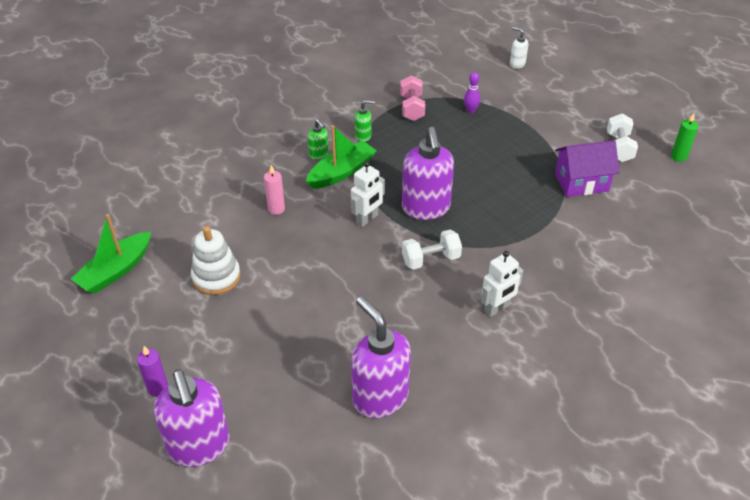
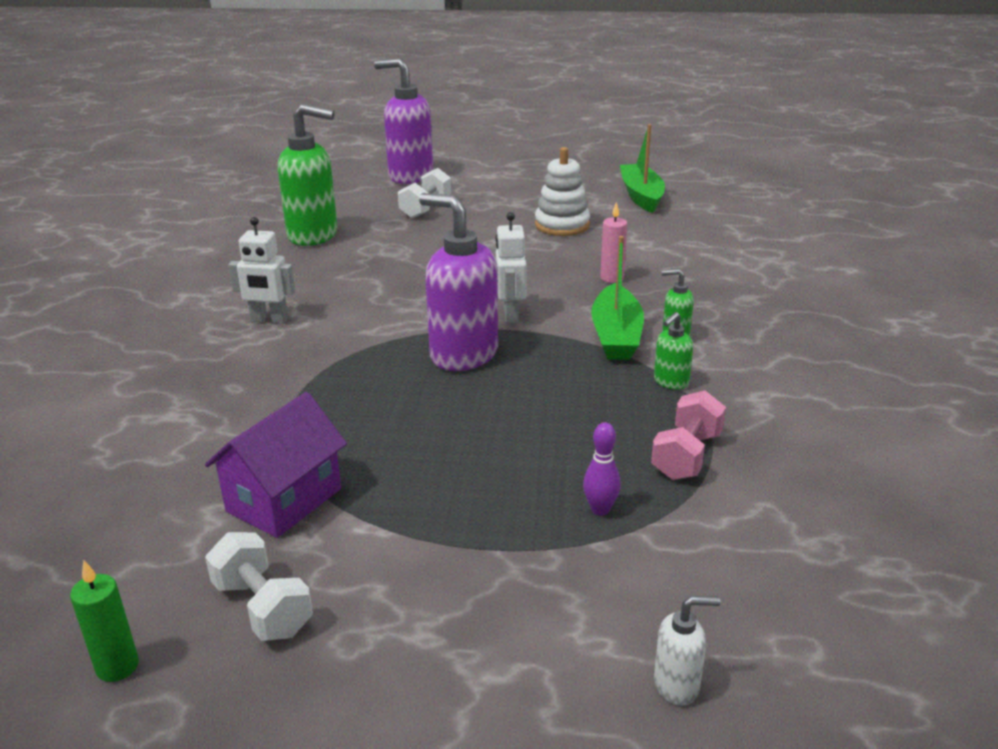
camera: 135 degrees right, 15 degrees down
(158, 388) = (484, 178): purple candle -> none
(380, 397) = (314, 235): purple soap dispenser -> green soap dispenser
(412, 108) = (686, 456): pink dumbbell -> pink dumbbell turned 75 degrees clockwise
(430, 259) = (390, 320): white dumbbell -> white dumbbell (426, 208)
(497, 308) = (269, 320): white robot -> white robot turned 90 degrees counterclockwise

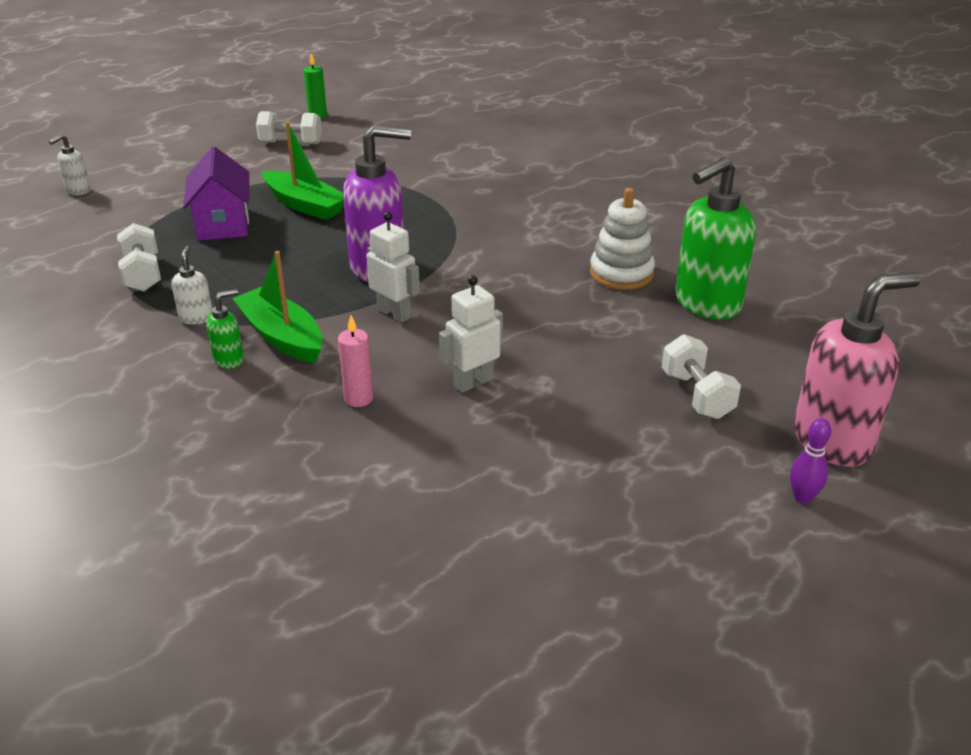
camera: 135 degrees right, 5 degrees up
(269, 320) = (557, 228): white robot -> white robot (473, 382)
(284, 500) = (348, 168): purple house -> purple house (223, 224)
(410, 176) = (833, 441): purple soap dispenser -> pink soap dispenser
(562, 225) = (515, 453): white stacking toy -> white stacking toy (621, 273)
(600, 509) = (173, 228): purple bowling pin -> purple bowling pin (802, 497)
(641, 196) = (503, 584): green boat -> green boat (305, 205)
(670, 382) = (196, 317): green soap dispenser -> white soap dispenser
(686, 456) = (142, 274): pink dumbbell -> white dumbbell

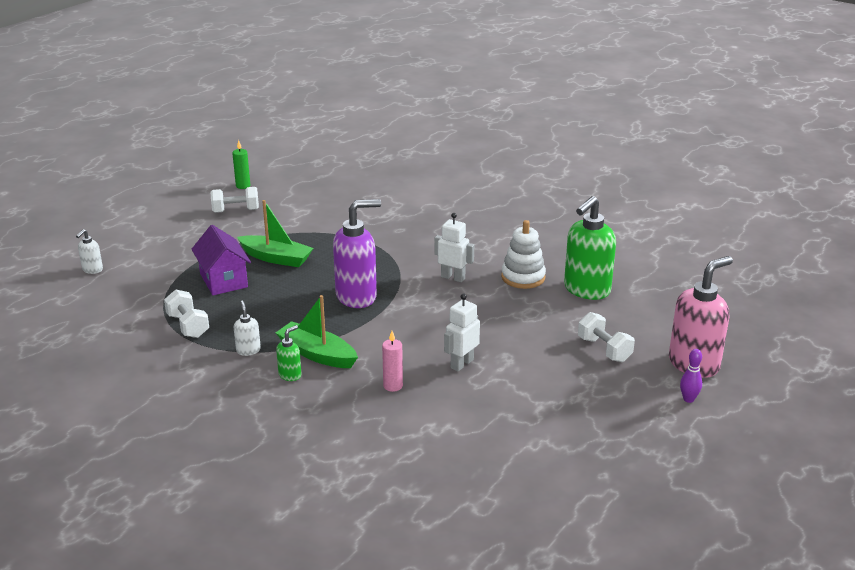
camera: 15 degrees left, 5 degrees down
(394, 313) = (385, 327): white robot -> white robot (453, 277)

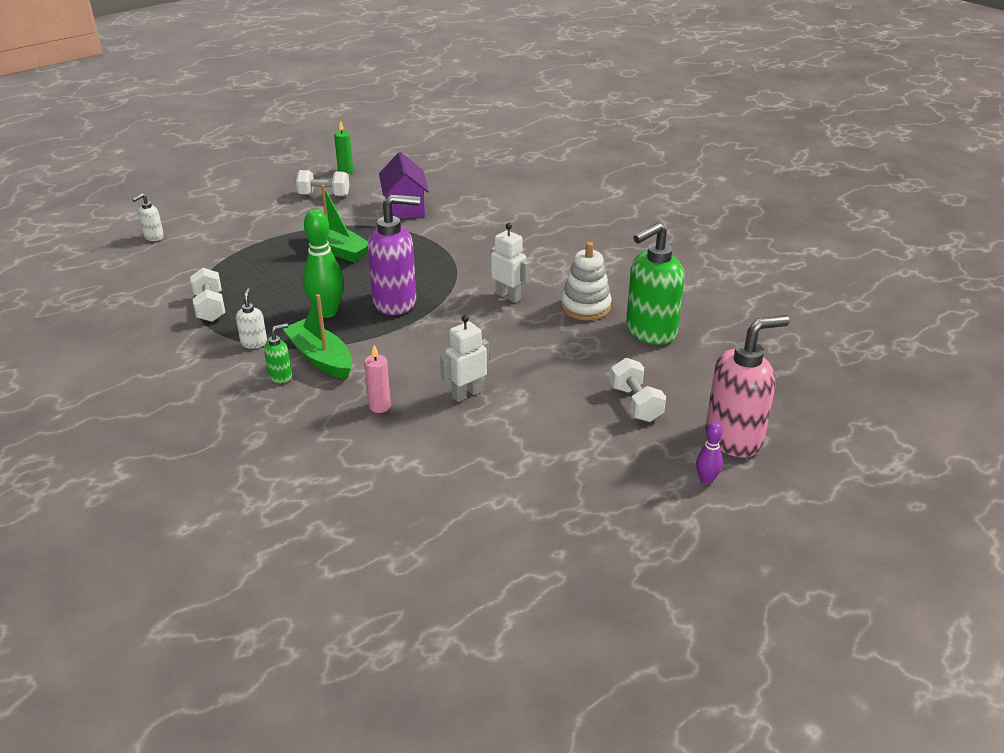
camera: 15 degrees right, 5 degrees up
(223, 280) = (271, 265): purple house -> purple house (405, 208)
(300, 314) = (327, 312): none -> green bowling pin

